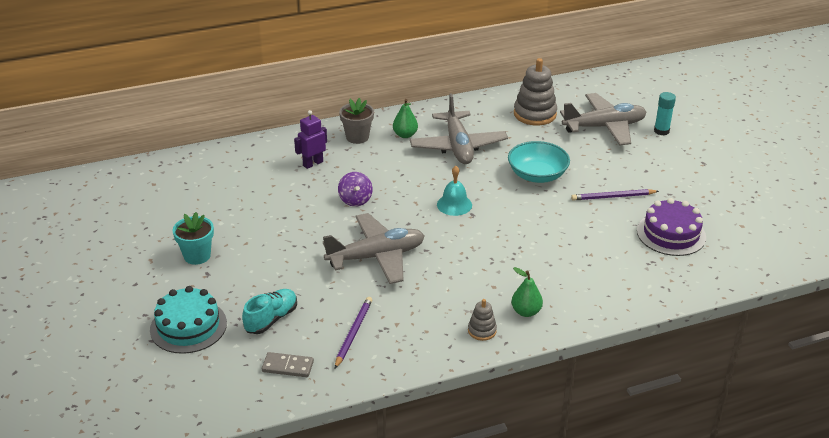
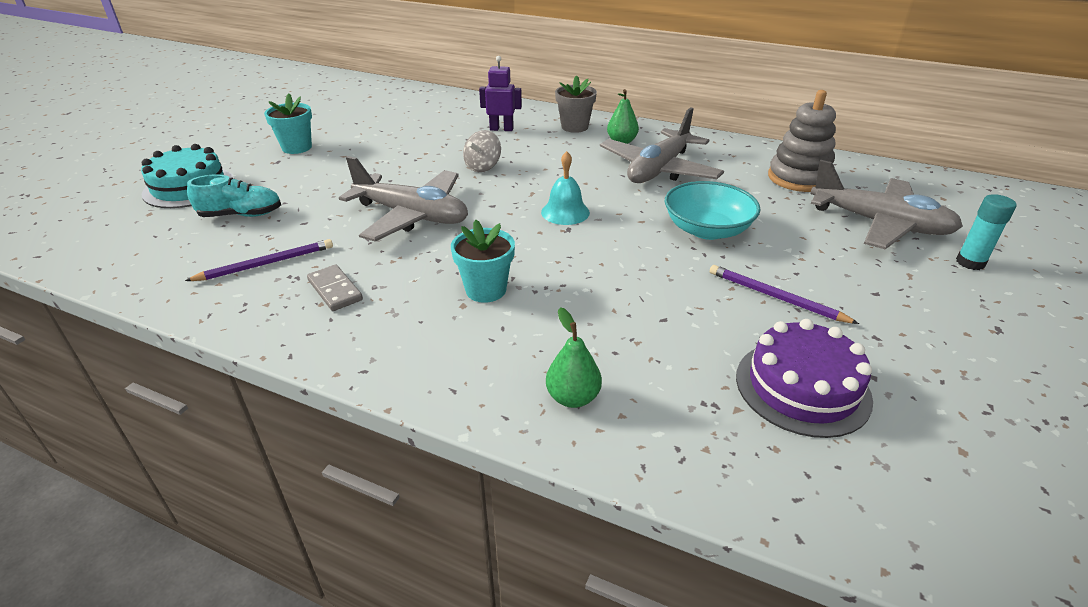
camera: 45 degrees right, 0 degrees up
(288, 367) = (170, 257): grey domino -> grey domino (335, 290)
(355, 200) = (483, 167): purple spinning top -> grey spinning top
(482, 330) = (366, 340): grey stacking toy -> none
(491, 272) = (486, 290): none -> turquoise flower pot
(526, 312) = (445, 353): green pear -> green pear (572, 397)

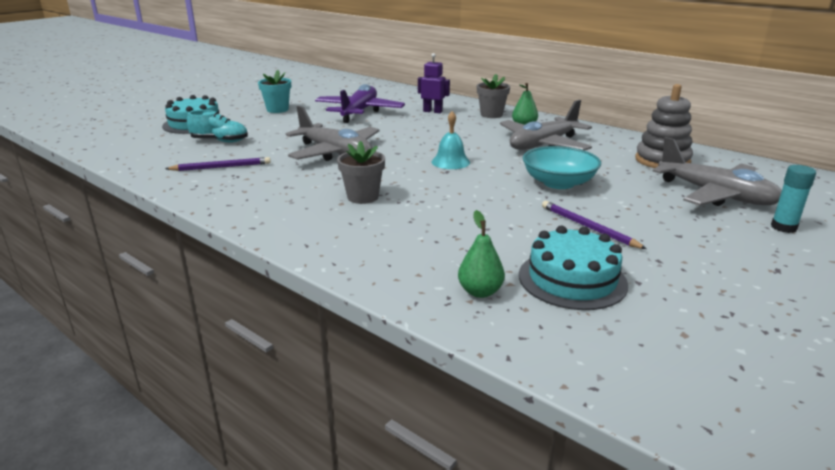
camera: 15 degrees right, 10 degrees down
(335, 290) = (258, 185): grey domino -> none
(409, 140) = (359, 112): none -> purple plane
(483, 167) = (404, 131): grey spinning top -> none
(486, 290) = (363, 197): turquoise flower pot -> grey flower pot
(572, 397) = (388, 260): green pear -> green pear (480, 292)
(802, 387) = (572, 279): purple cake -> turquoise cake

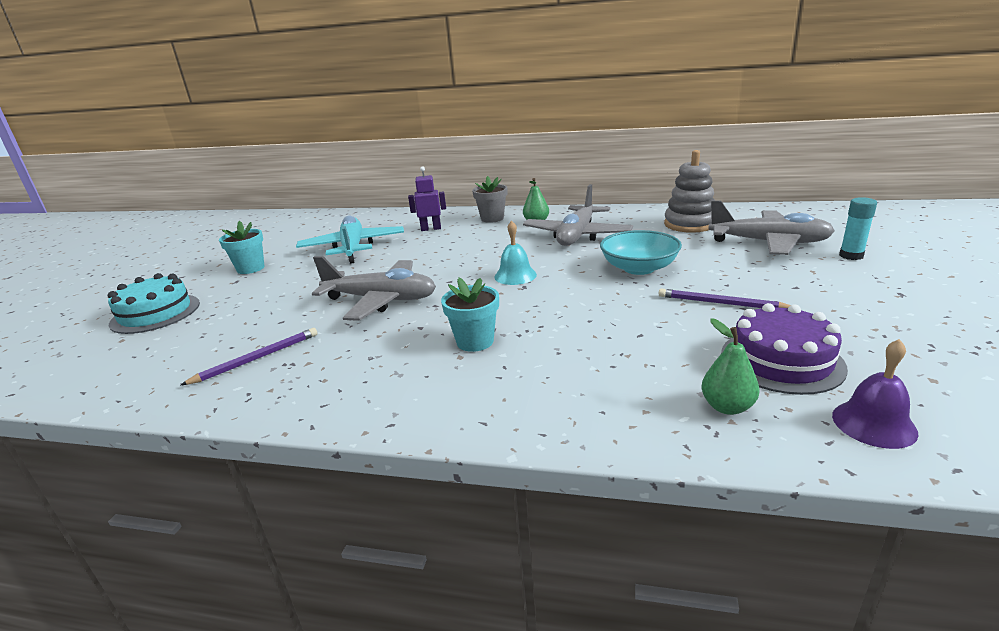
camera: 25 degrees left, 0 degrees up
(220, 141) = (217, 326): turquoise shoe -> none
(359, 112) = (353, 248): purple plane -> turquoise plane
(363, 197) = (475, 341): grey flower pot -> turquoise flower pot
(572, 279) = (781, 360): turquoise cake -> purple cake
(577, 340) = (874, 423): none -> purple bell

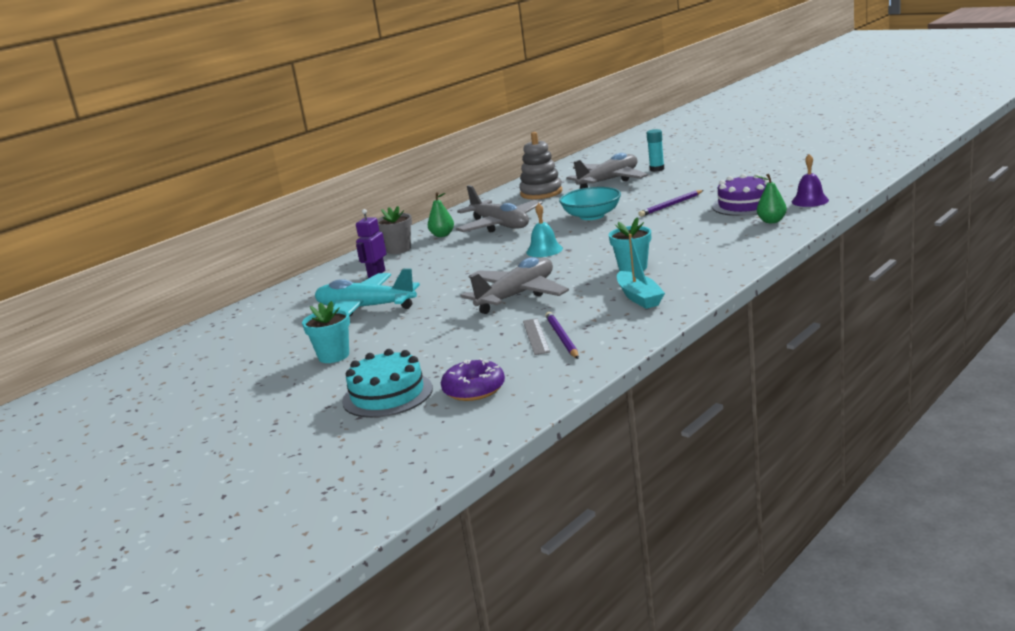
camera: 60 degrees left, 5 degrees down
(143, 349) = (474, 389): none -> purple donut
(266, 342) = (536, 336): none -> grey ruler
(374, 374) = (639, 297): none -> turquoise boat

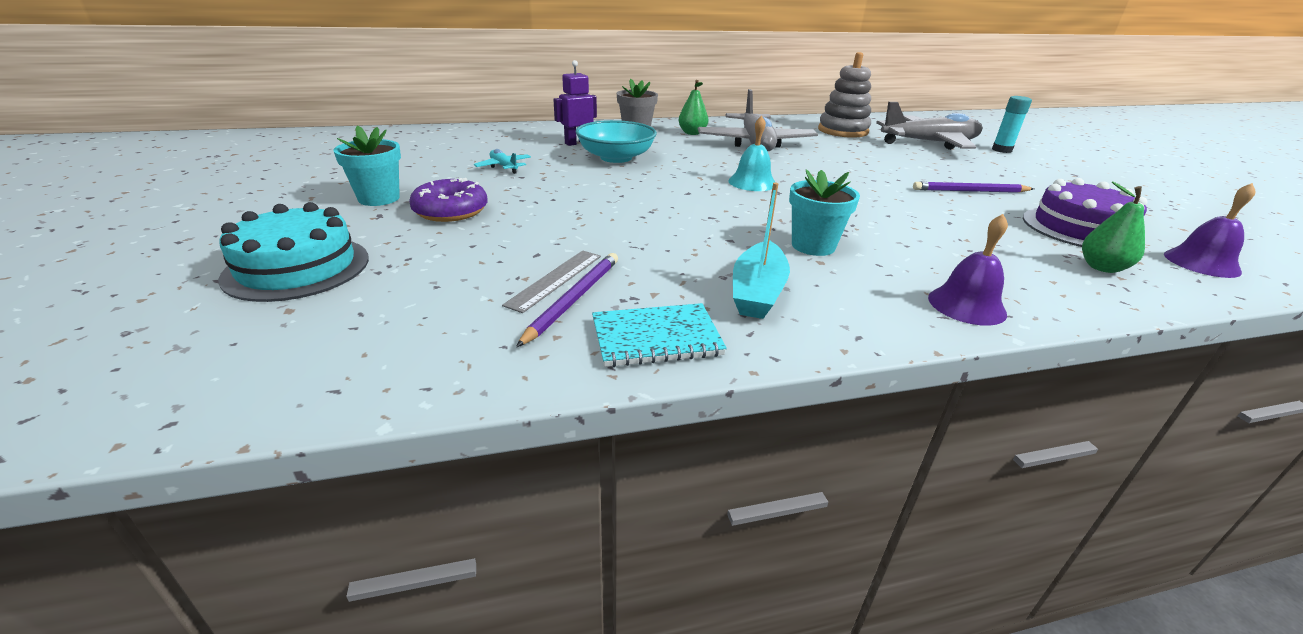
camera: 30 degrees right, 10 degrees up
(365, 308) = (504, 167): turquoise plane -> turquoise plane, size x0.42
(474, 389) = (356, 316): purple donut -> purple donut (451, 211)
(517, 295) = (637, 218): grey plane -> none
(592, 216) = (859, 168): turquoise bowl -> turquoise bowl (616, 157)
(626, 331) = (656, 338): none -> turquoise notebook
(733, 262) = (966, 305): none -> purple bell

